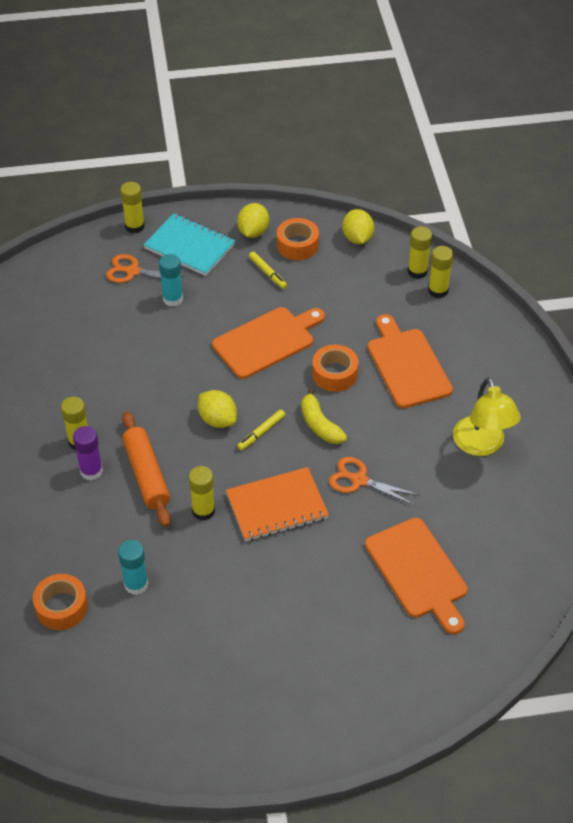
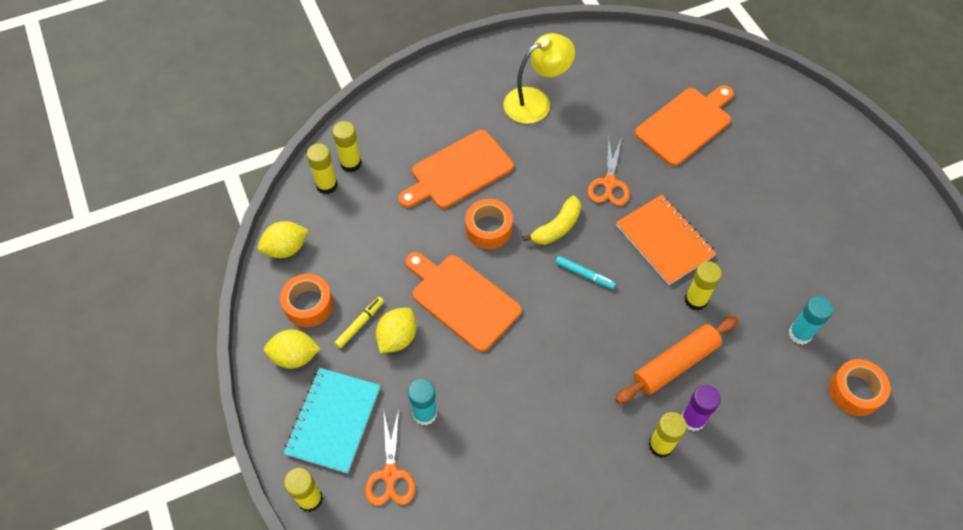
camera: 105 degrees left, 10 degrees up
(217, 420) = (582, 318): yellow lemon -> yellow lemon (397, 338)
(261, 432) = (584, 274): yellow marker -> turquoise marker

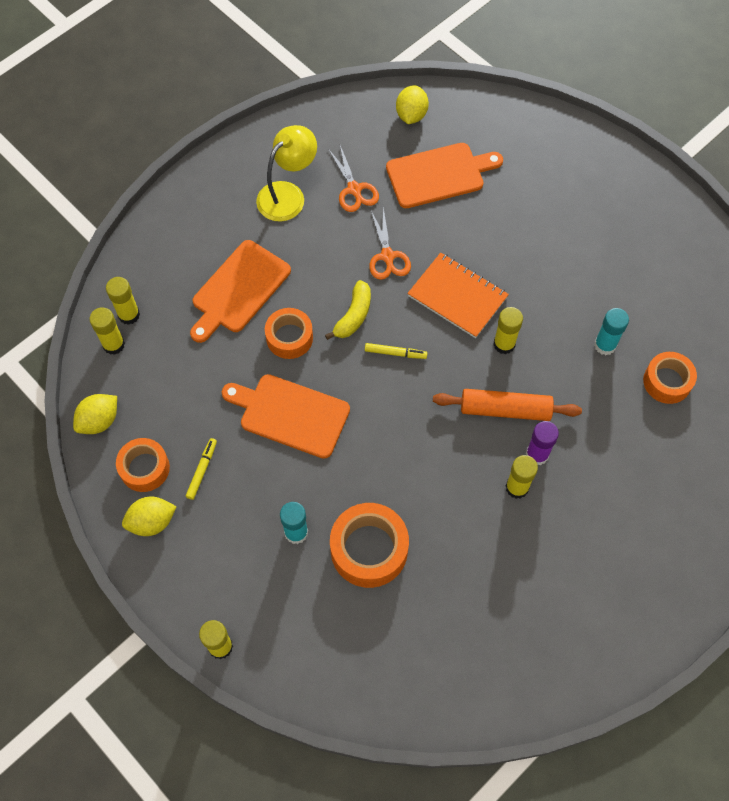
camera: 20 degrees left, 5 degrees up
(333, 420) = (213, 568): turquoise notebook -> none
(390, 474) = (286, 598): orange scissors -> orange scissors (354, 189)
(397, 338) = (243, 471): yellow lemon -> yellow lemon (411, 115)
(489, 455) = (369, 549): none -> orange tape
(584, 274) = (395, 353): turquoise marker -> yellow marker
(675, 364) = (505, 409): orange rolling pin -> orange rolling pin turned 60 degrees clockwise
(686, 124) = (439, 175): orange cutting board -> orange cutting board turned 45 degrees clockwise

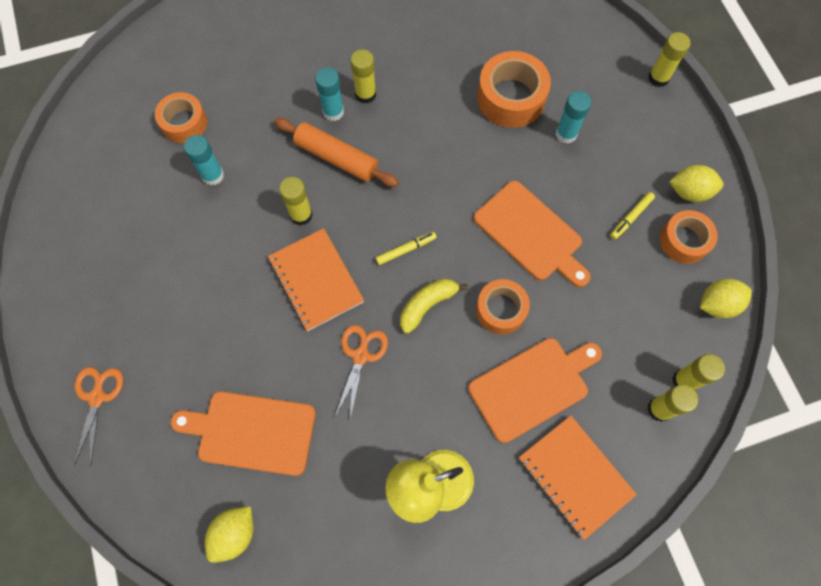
camera: 155 degrees left, 5 degrees up
(182, 242) = (575, 476): none -> orange notebook
(354, 189) = (354, 457): orange scissors -> orange scissors (97, 397)
(395, 353) = (406, 250): yellow marker -> yellow marker turned 120 degrees clockwise
(537, 454) = (333, 112): purple glue stick -> turquoise glue stick

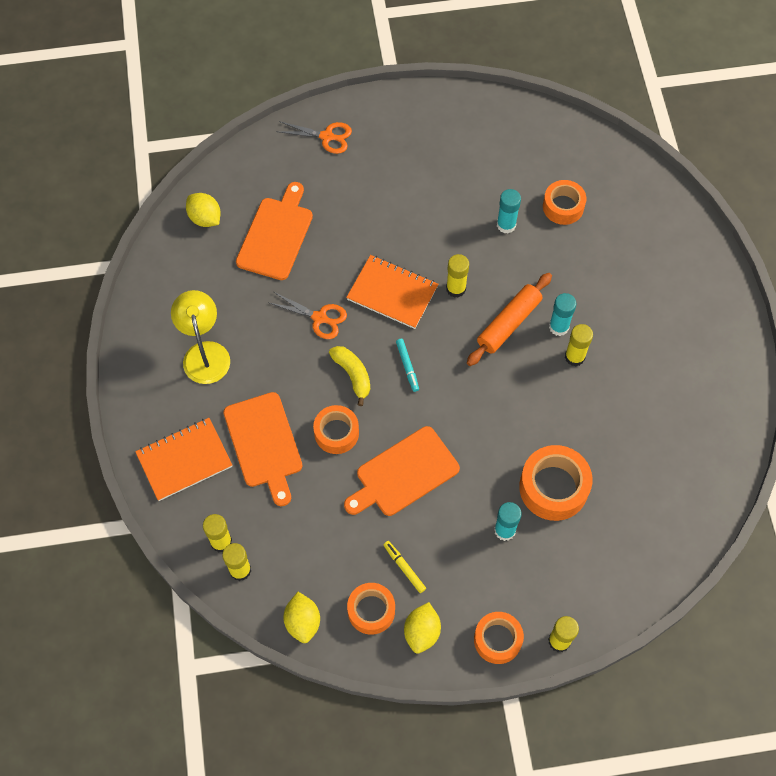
camera: 100 degrees right, 5 degrees down
(316, 280) = (392, 293): orange notebook -> orange notebook turned 45 degrees clockwise
(406, 250) = (407, 366): yellow marker -> turquoise marker
(674, 127) = (497, 640): none -> orange tape

